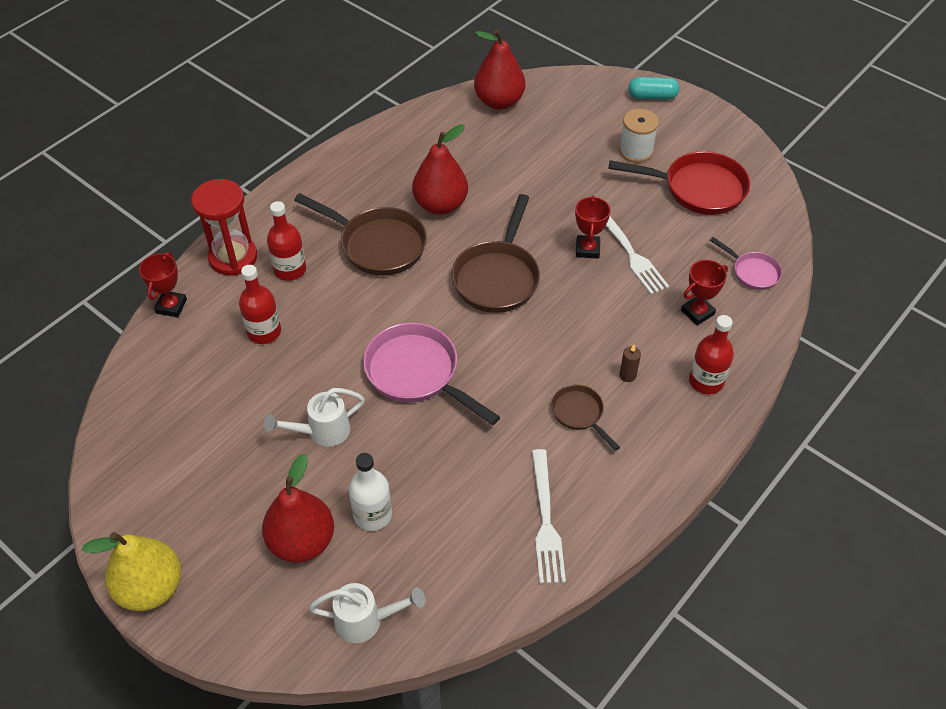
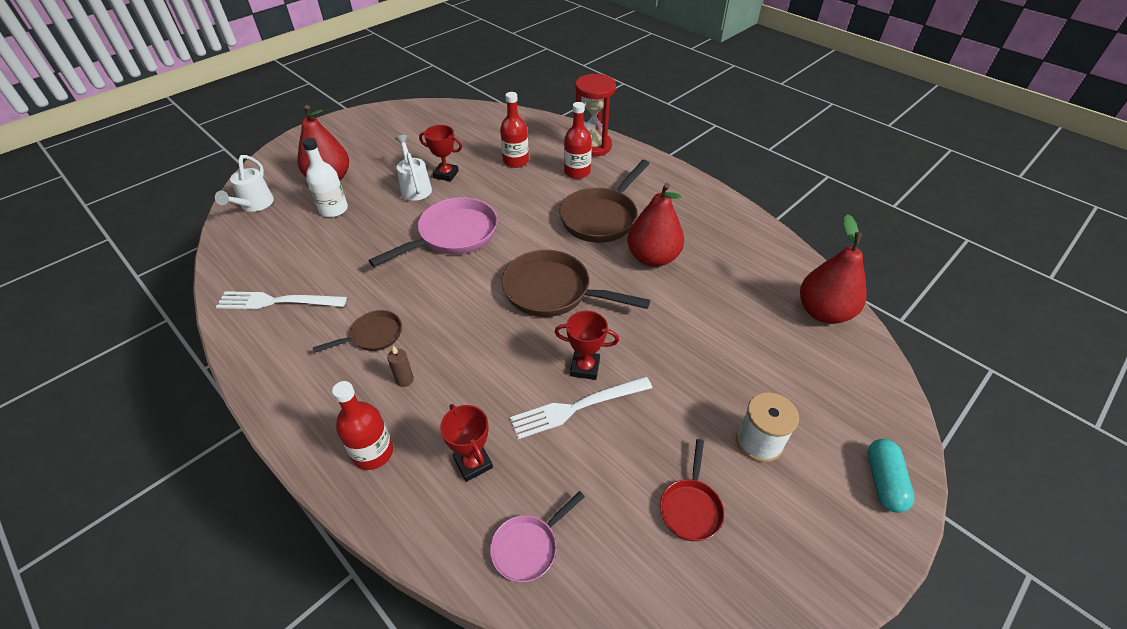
camera: 95 degrees right, 5 degrees down
(151, 588) = (330, 126): yellow pear -> none
(171, 306) = (548, 123): red trophy -> red trophy (446, 174)
(698, 189) = (690, 507): red pan -> red pan, size x0.54

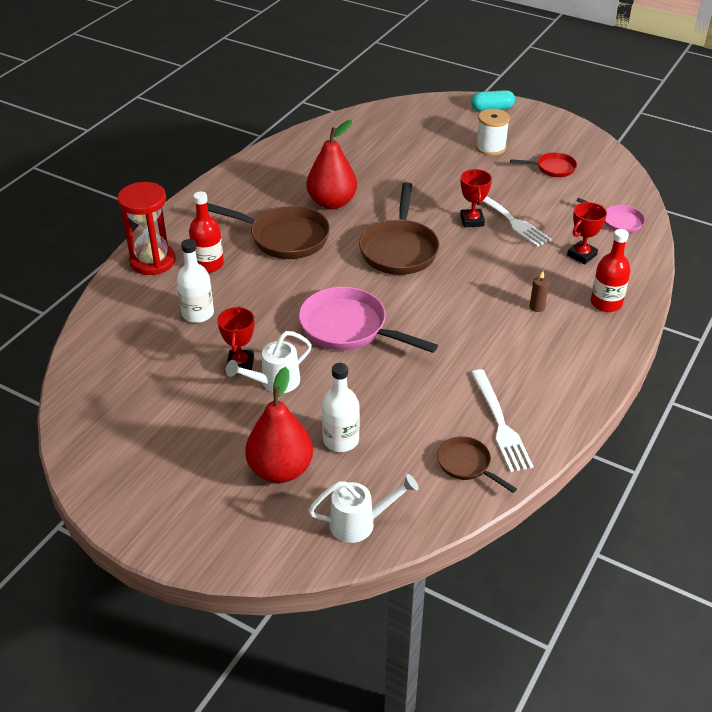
camera: 105 degrees left, 5 degrees down
(373, 336) = (504, 340): brown pan -> brown pan (467, 465)
(515, 161) = (198, 314): red bottle -> white bottle
(823, 312) = (361, 124): red pear -> none

